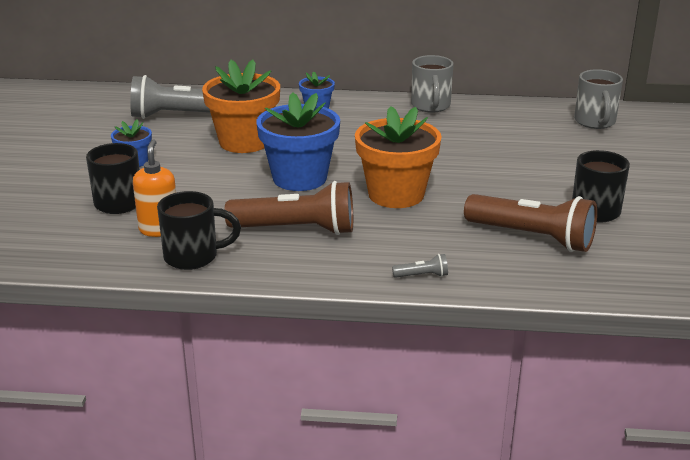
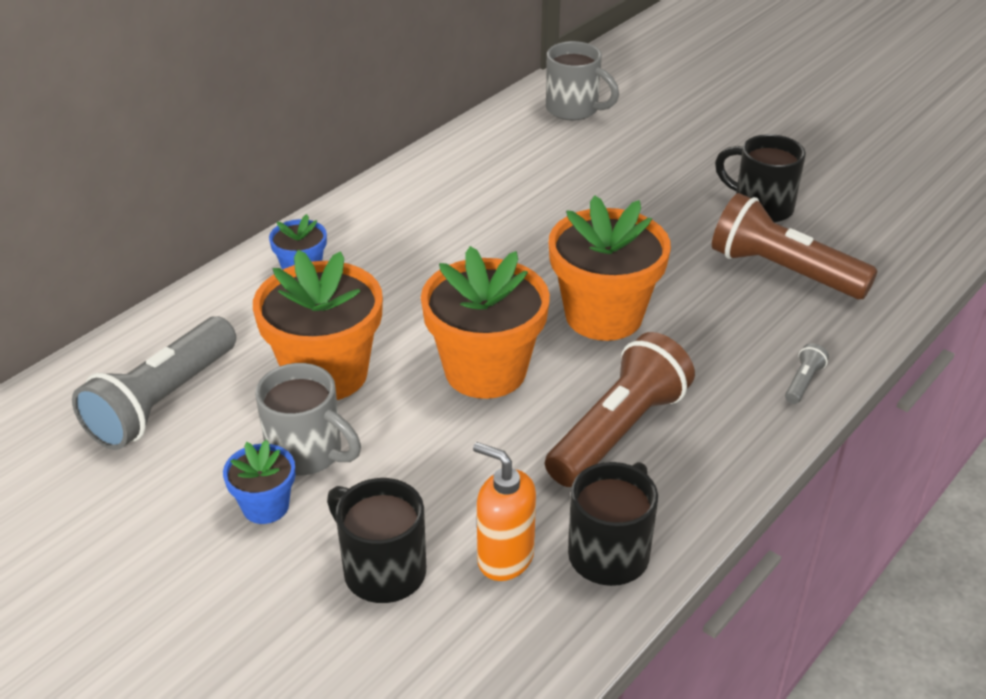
camera: 55 degrees left, 10 degrees up
(299, 178) = (485, 371): blue flower pot -> orange flower pot
(431, 106) = (406, 186): grey mug -> grey mug (307, 453)
(533, 237) = (782, 271): brown flashlight -> brown flashlight turned 120 degrees counterclockwise

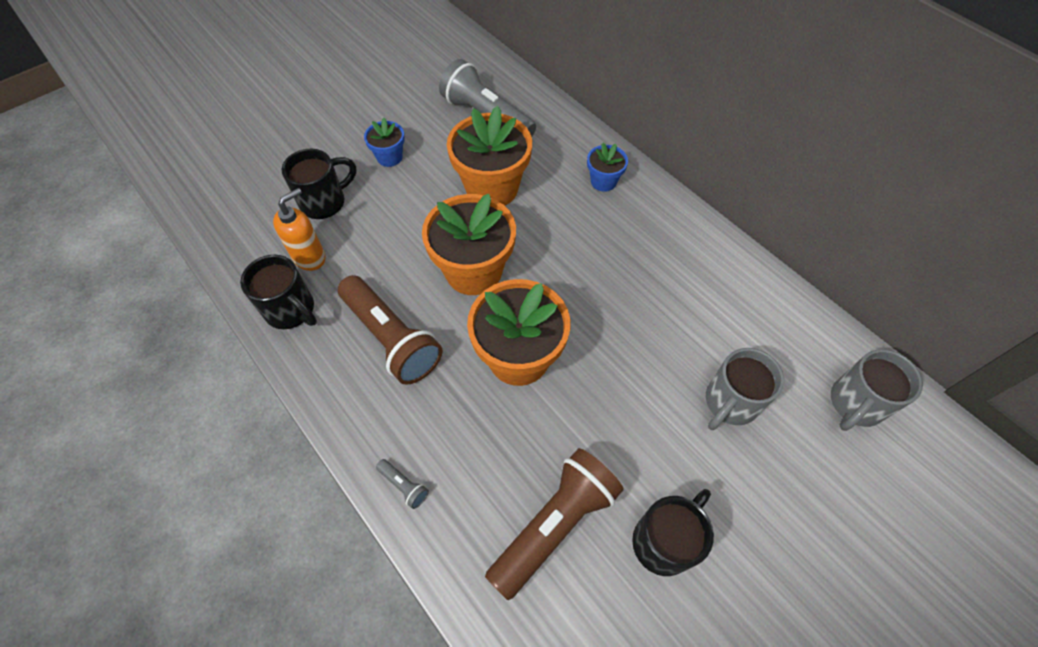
camera: 100 degrees right, 20 degrees up
(307, 453) = (424, 176): grey mug -> grey mug (730, 402)

